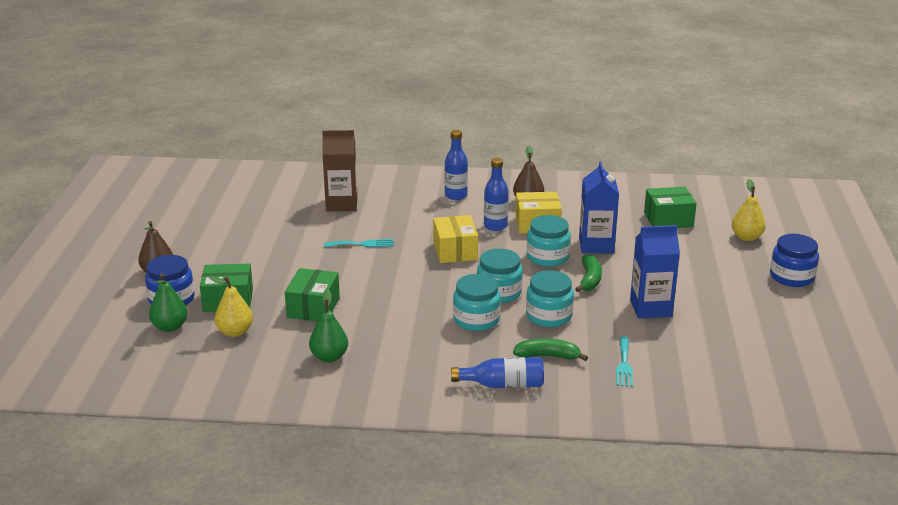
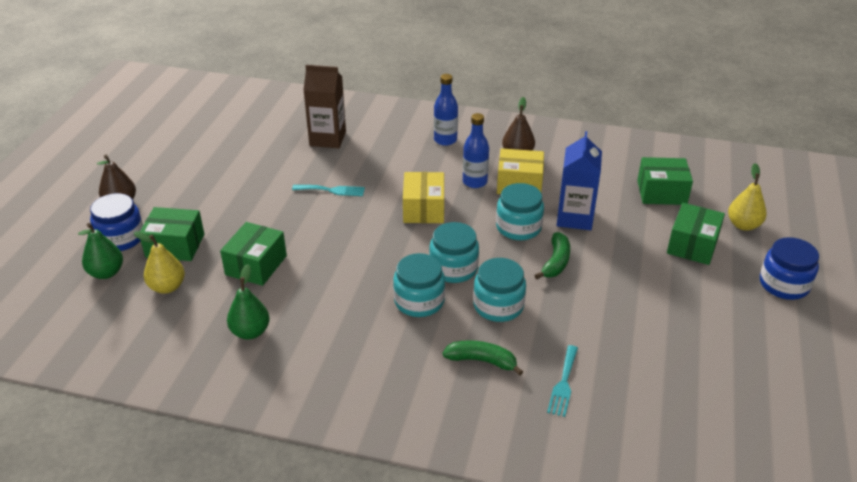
camera: 10 degrees right, 10 degrees up
(503, 385) = (421, 394): blue bottle -> none
(651, 308) = (613, 309): blue carton -> none
(706, 256) = (692, 245): none -> green box

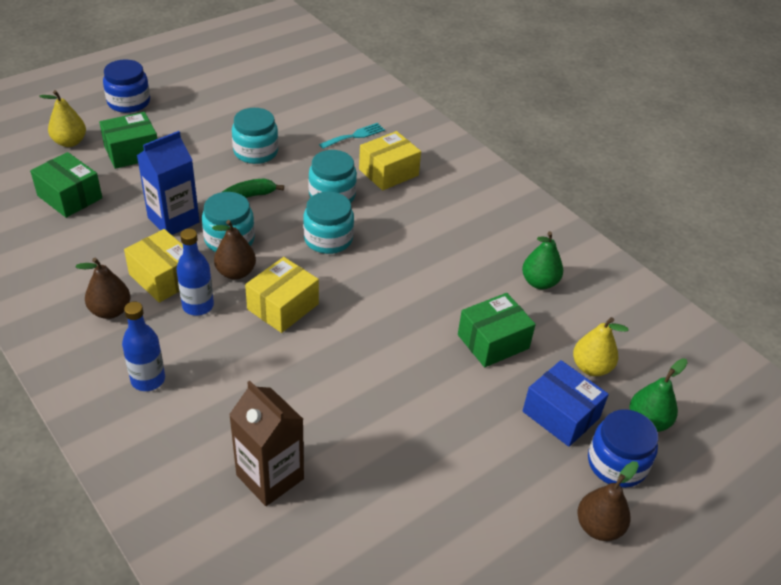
camera: 145 degrees left, 5 degrees up
(175, 246) = (561, 414): green box -> blue box
(332, 190) = (344, 387): turquoise fork -> none
(419, 301) = (385, 231): turquoise jar -> turquoise jar (256, 152)
(482, 211) = (236, 272): none -> brown pear
(482, 361) = (388, 172): green banana -> yellow box

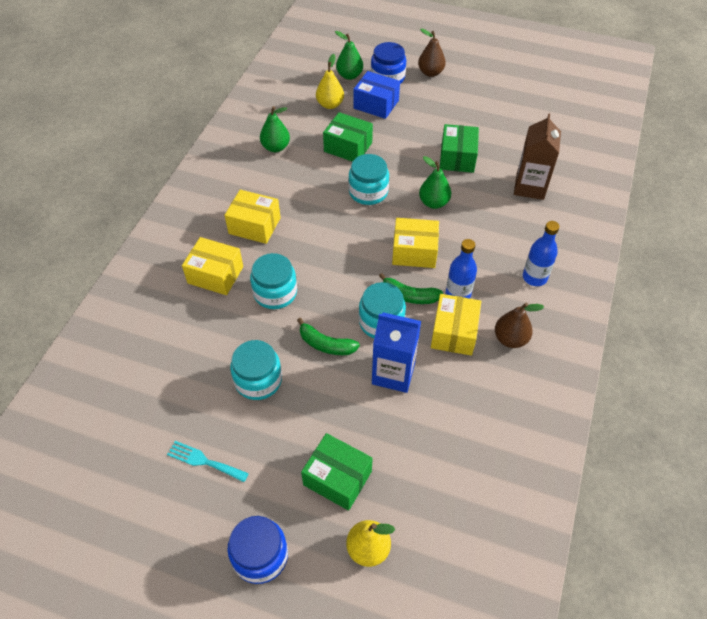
camera: 120 degrees left, 10 degrees up
(70, 197) = (436, 472): green box -> green box (457, 158)
(236, 272) = (409, 296): brown pear -> green banana
(328, 239) = (328, 266): turquoise jar -> turquoise jar (368, 192)
(334, 364) = (433, 203): none -> green pear
(355, 136) = (178, 324): turquoise fork -> turquoise fork (204, 461)
(428, 218) = (254, 225): none -> yellow box
(561, 414) = (376, 104): blue box -> blue box turned 75 degrees counterclockwise

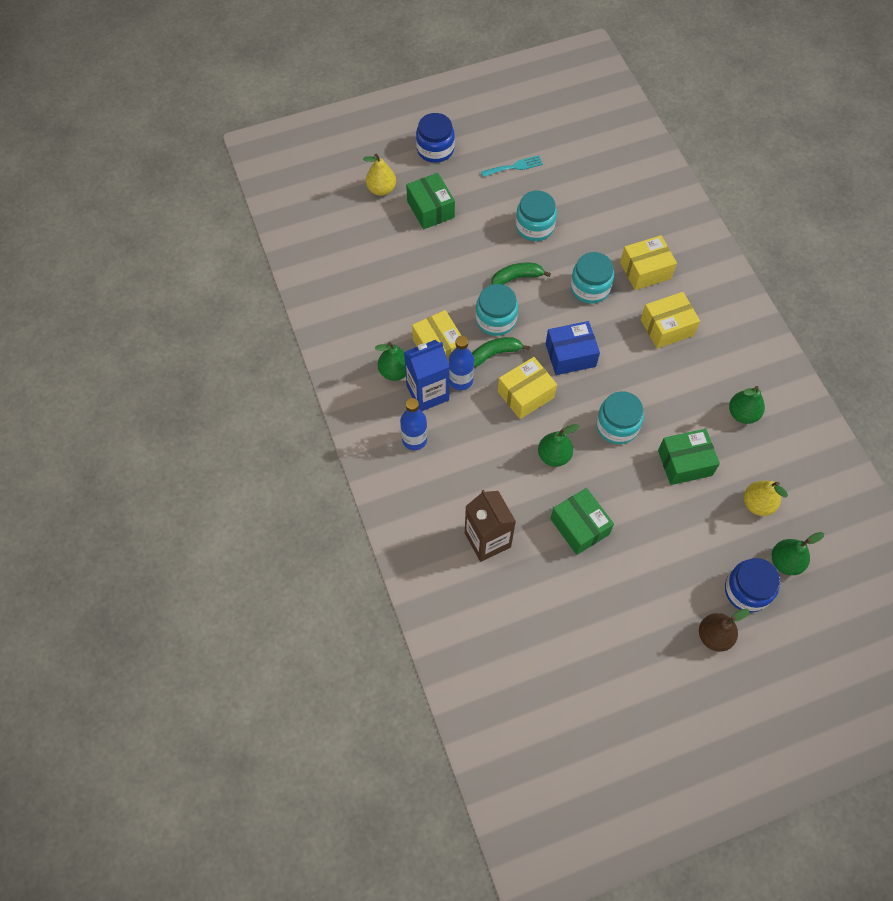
camera: 140 degrees right, 10 degrees up
(337, 478) = (430, 209): green box -> green box turned 75 degrees clockwise
(376, 104) = (717, 540): blue box -> blue box (570, 355)
(393, 373) = (454, 290): blue carton -> blue carton (427, 393)
(510, 339) = (395, 371): brown pear -> green pear

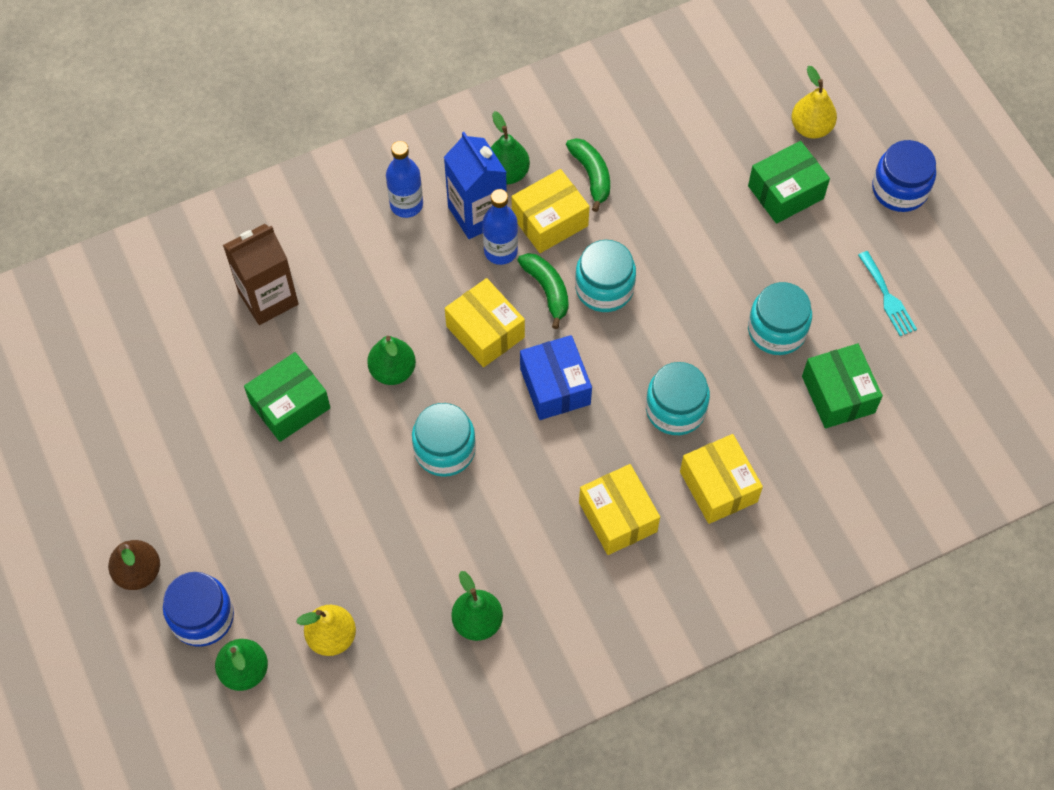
camera: 85 degrees right, 0 degrees up
(517, 277) = (680, 311): green banana -> green banana (591, 175)
(684, 463) = (392, 539): green box -> green box (838, 394)

